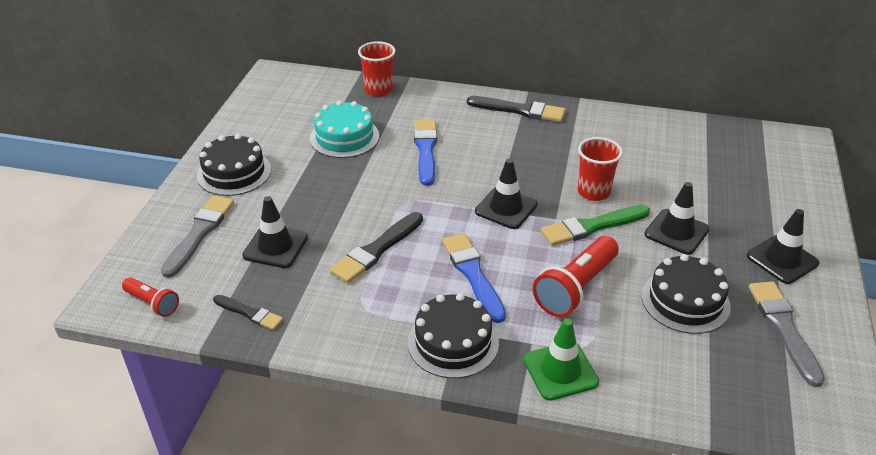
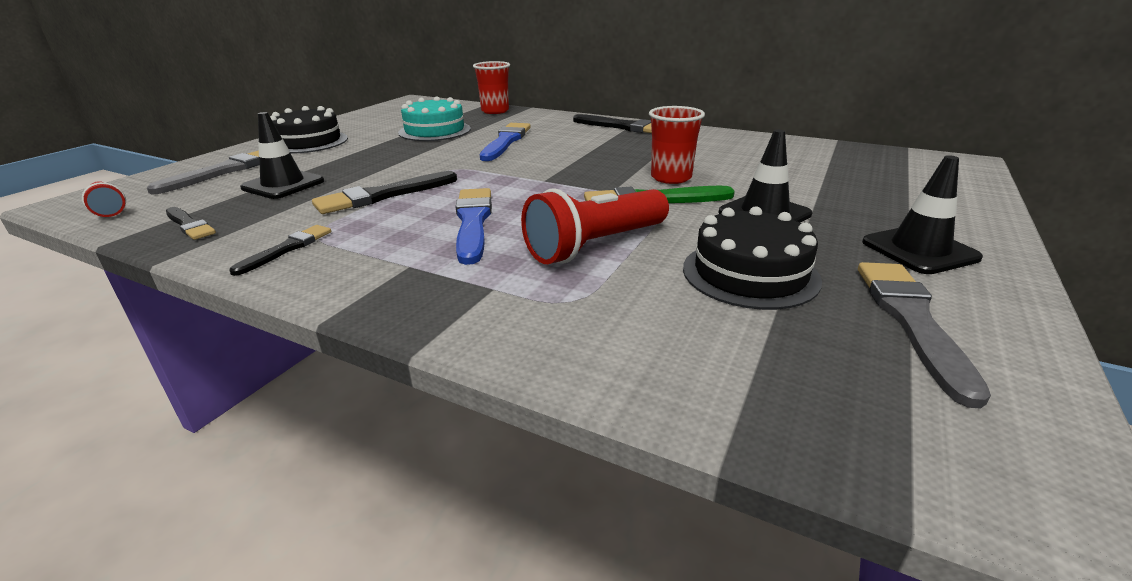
camera: 15 degrees right, 10 degrees down
(356, 328) = (287, 249): none -> black brush
(453, 342) = (389, 274): black cake -> none
(506, 208) = (557, 180): black traffic cone -> none
(560, 371) = (510, 322): green traffic cone -> none

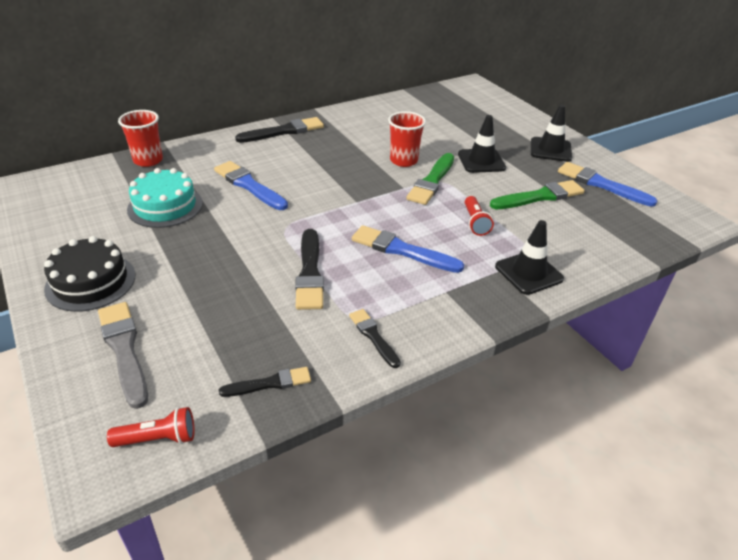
camera: 60 degrees left, 10 degrees up
(283, 185) = (219, 318): black traffic cone -> black traffic cone (528, 273)
(596, 246) = (475, 222): red flashlight -> red flashlight, size x0.56
(750, 273) = (539, 196): black cake -> green brush
(912, 321) = (601, 184): grey brush -> blue brush

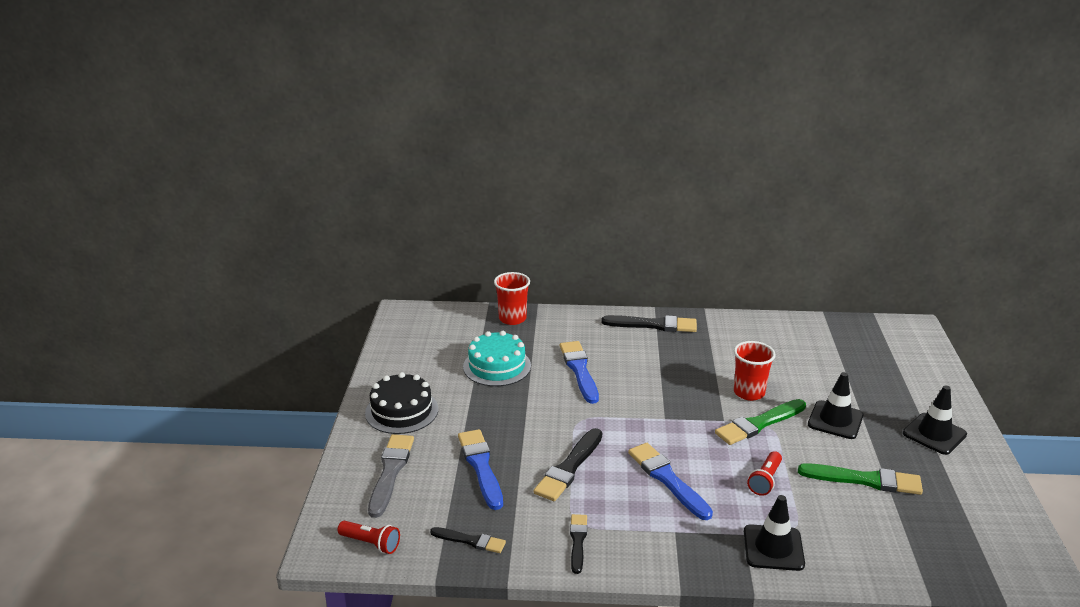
camera: 35 degrees right, 10 degrees down
(601, 184) = (956, 493): blue brush -> blue brush (481, 466)

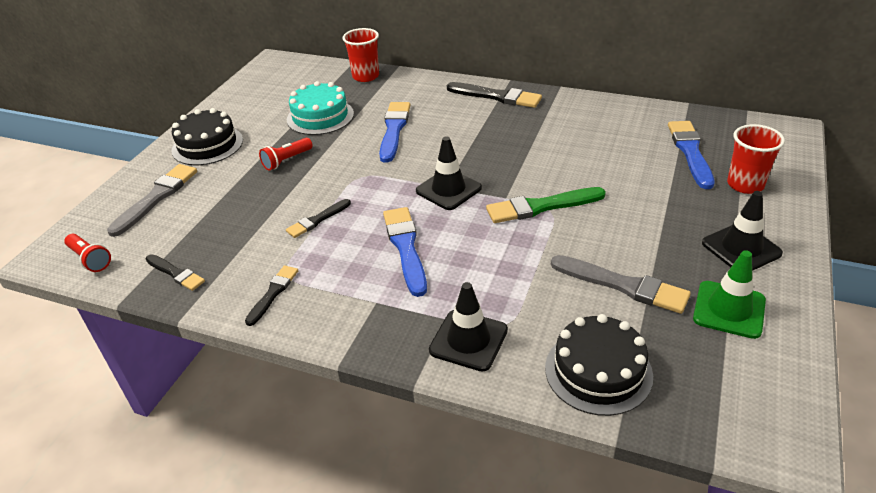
camera: 20 degrees right, 10 degrees up
(481, 466) = (237, 205): blue brush -> blue brush (690, 152)
(569, 468) = (317, 220): black brush -> black brush, size x0.61
(749, 392) = (551, 174): red cup -> red cup (745, 185)
(765, 480) = (508, 266): red flashlight -> red flashlight (287, 160)
(835, 420) = (630, 215): black traffic cone -> black traffic cone (448, 189)
(865, 480) = (623, 285): green brush -> grey brush
(887, 551) = (598, 371): none -> black cake
(952, 485) = (729, 309): none -> green traffic cone

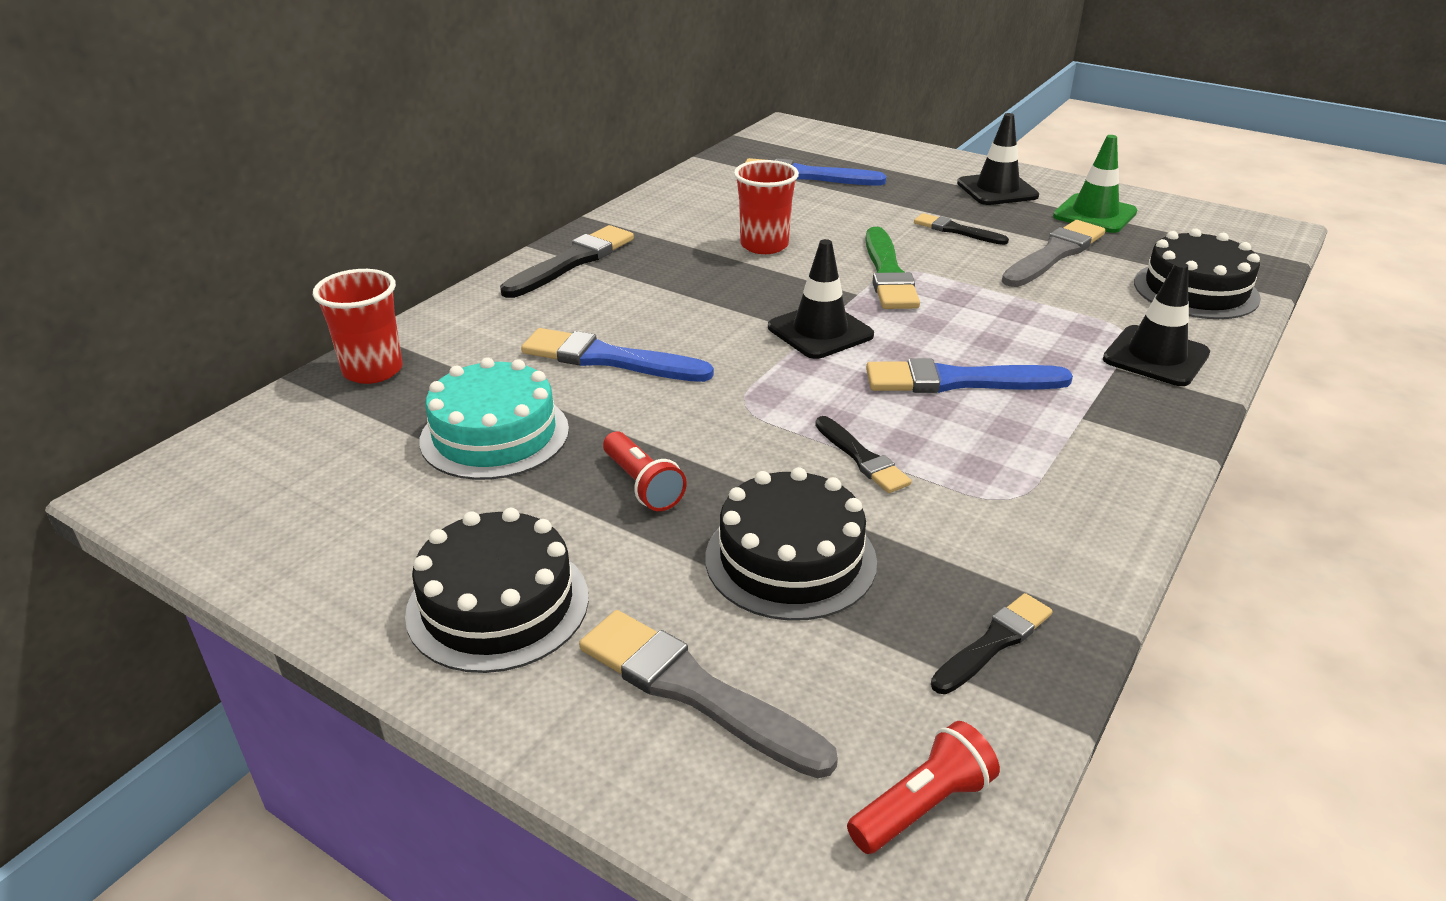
camera: 80 degrees left, 5 degrees down
(234, 209) = (790, 559): none -> black cake
(273, 293) = (1060, 515): black brush -> black brush (956, 230)
(745, 185) = (884, 165): red cup -> red cup (764, 245)

